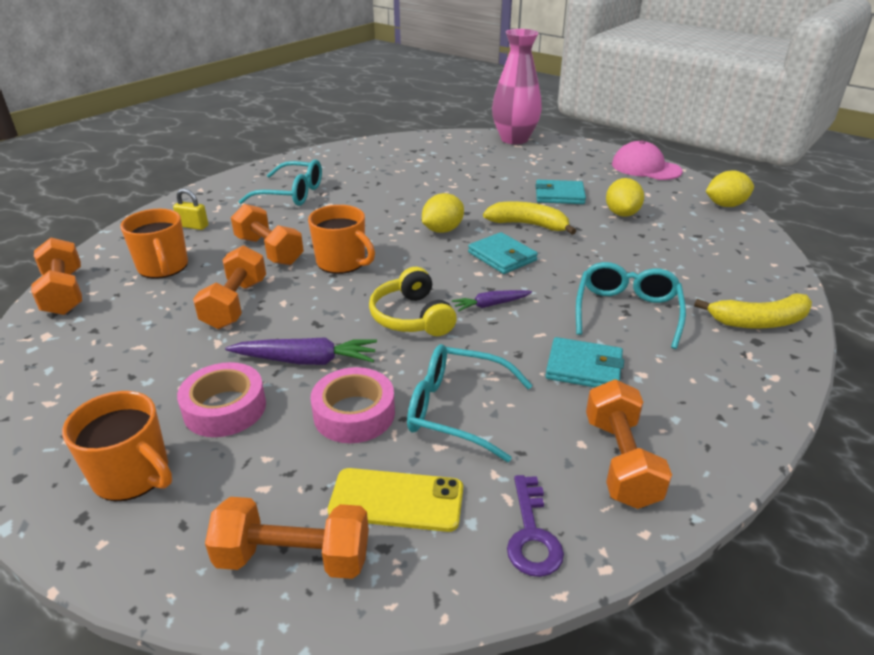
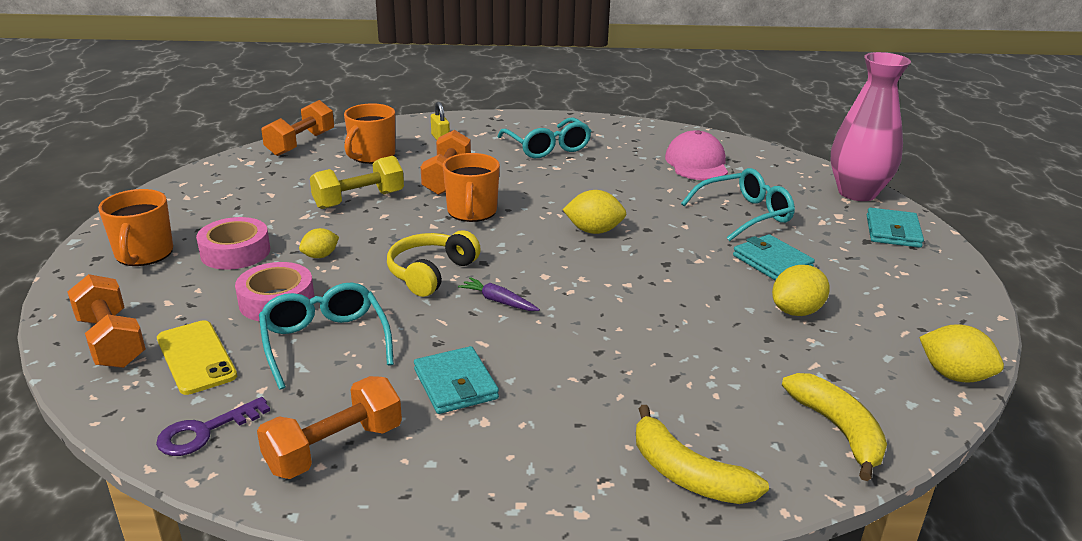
camera: 50 degrees right, 5 degrees down
(235, 304) = (359, 200): orange dumbbell -> yellow dumbbell
(306, 360) = (320, 256): purple carrot -> yellow lemon
(502, 256) = (591, 276): turquoise wallet -> turquoise wallet (893, 231)
(528, 225) = (676, 267): yellow banana -> yellow banana (838, 430)
(627, 312) = (587, 378): turquoise glasses -> turquoise glasses (744, 214)
(645, 168) = (949, 290): pink cap -> pink cap (696, 163)

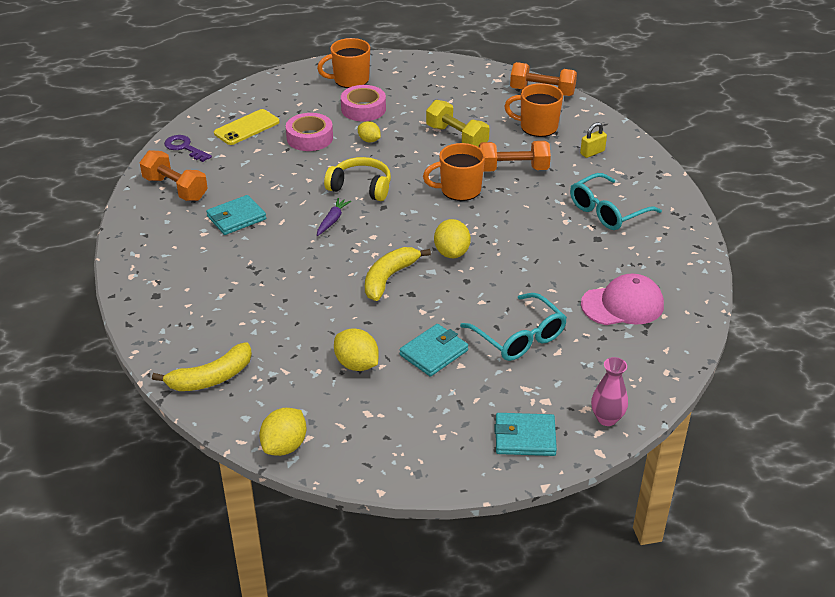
camera: 80 degrees right, 10 degrees up
(111, 341) = (256, 99): orange dumbbell -> none
(325, 342) = (270, 164): turquoise glasses -> none
(687, 474) = (164, 312): yellow banana -> yellow banana (389, 278)
(857, 193) = (607, 418): pink vase -> pink vase, size x0.51

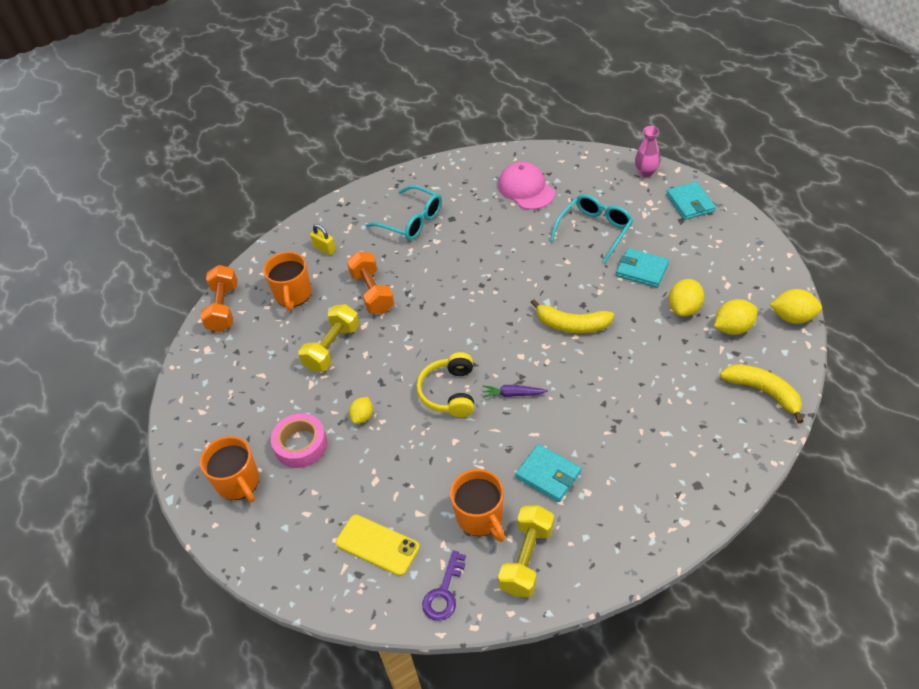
camera: 105 degrees left, 10 degrees up
(175, 189) = (527, 559): orange dumbbell -> yellow dumbbell
(309, 138) = (377, 472): pink tape -> none
(451, 253) = (516, 296): yellow lemon -> yellow lemon (732, 328)
(459, 190) = (421, 319): orange mug -> orange mug (480, 517)

